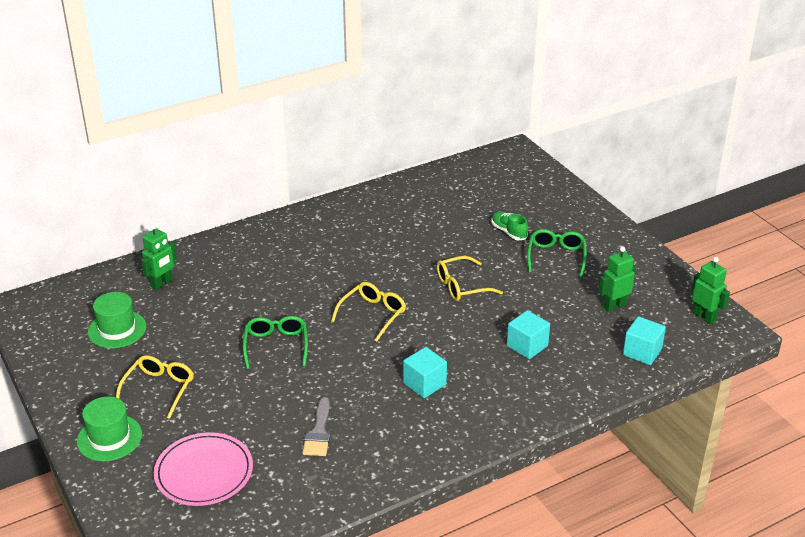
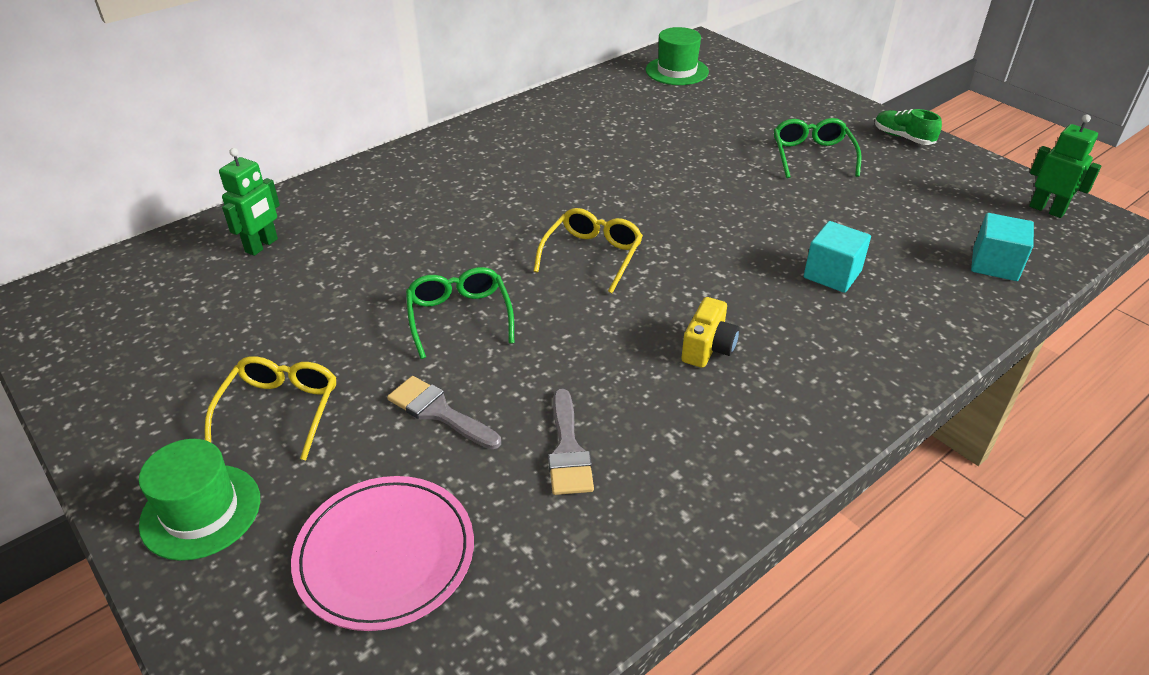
camera: 10 degrees left, 5 degrees up
(117, 329) = (197, 321): green hat -> green hat (677, 71)
(250, 401) = (439, 412): none -> grey brush
(424, 384) = (708, 348): turquoise cube -> yellow camera
(461, 286) = (703, 204): yellow glasses -> none
(508, 232) = (735, 132): green shoe -> green shoe (903, 137)
(614, 306) = (921, 208): green robot -> none

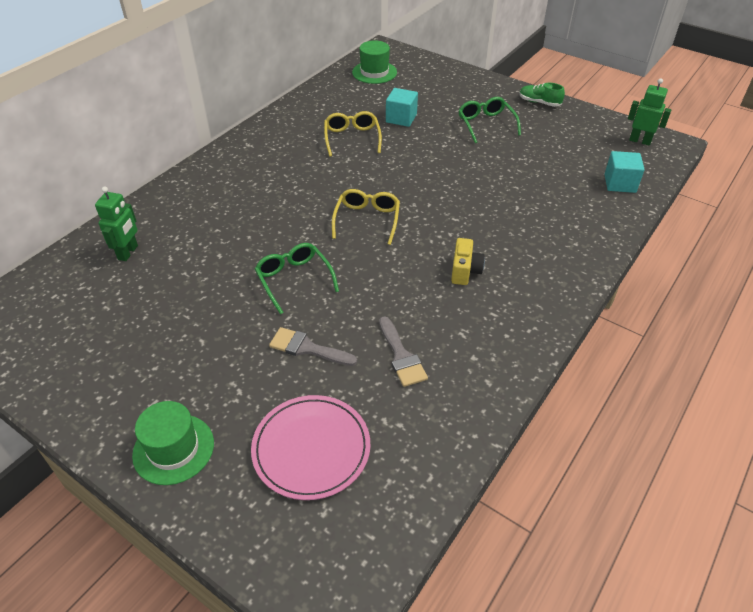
camera: 15 degrees left, 5 degrees up
(280, 410) = (197, 369): yellow glasses -> yellow glasses (352, 138)
(832, 274) = (525, 207): turquoise cube -> turquoise cube (401, 118)

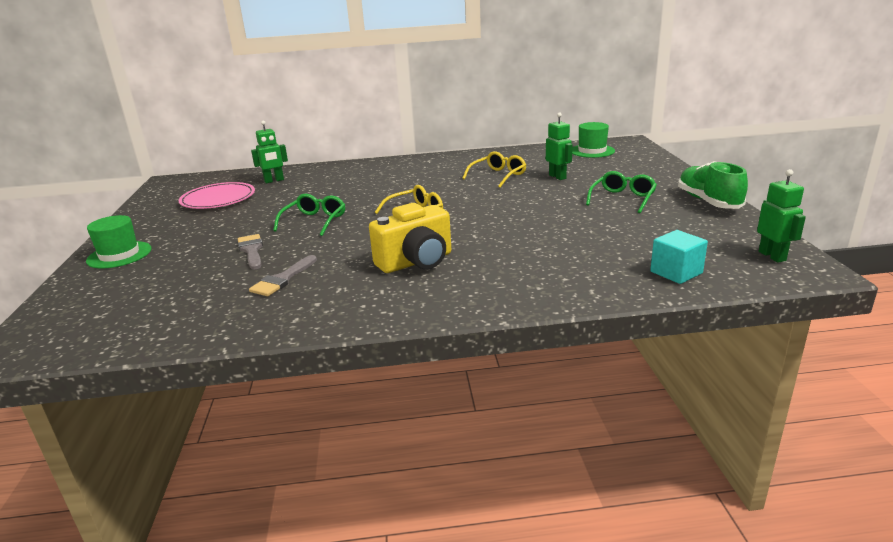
camera: 50 degrees right, 20 degrees down
(311, 448) = (155, 289): pink plate -> pink plate (218, 199)
(401, 118) = (557, 177): turquoise cube -> green robot
(465, 271) = (416, 262): yellow camera -> yellow camera, size x1.77
(539, 102) = (708, 201): green shoe -> green shoe, size x1.69

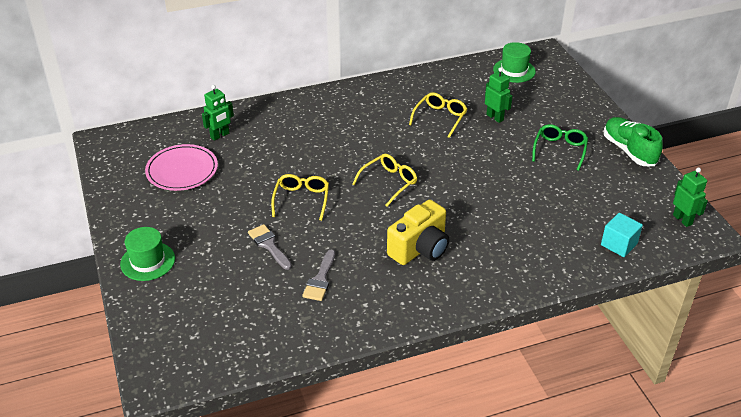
camera: 15 degrees left, 15 degrees up
(314, 221) = (301, 200): green glasses -> yellow glasses

